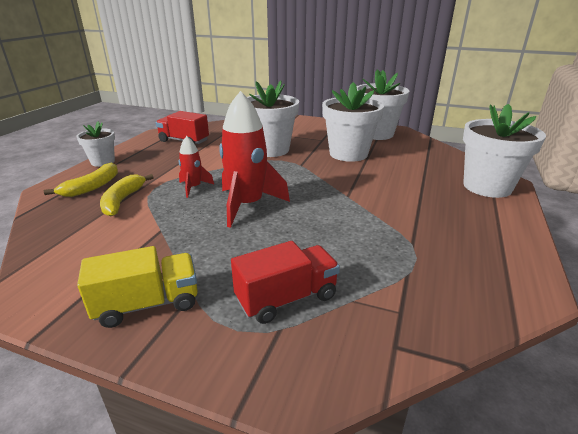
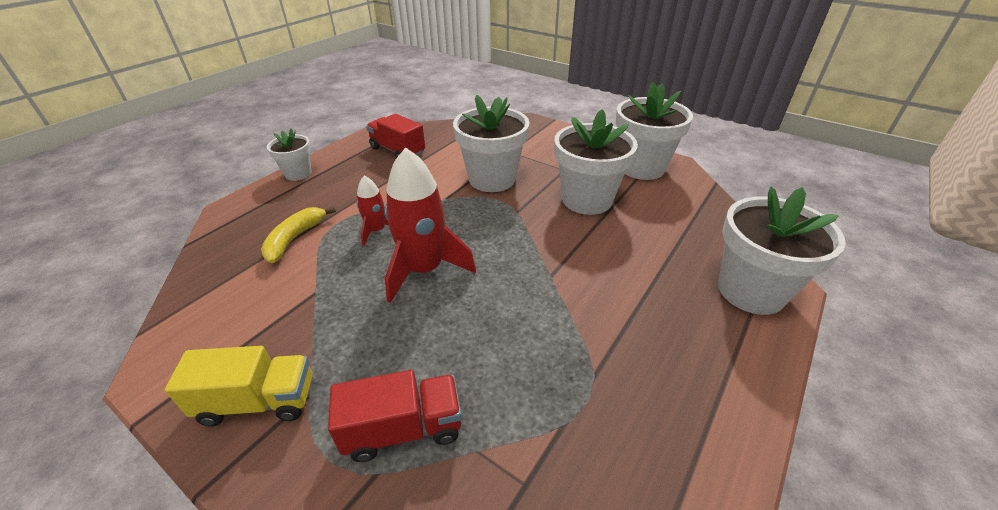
camera: 15 degrees right, 10 degrees up
(92, 187) = (272, 212): yellow banana -> none

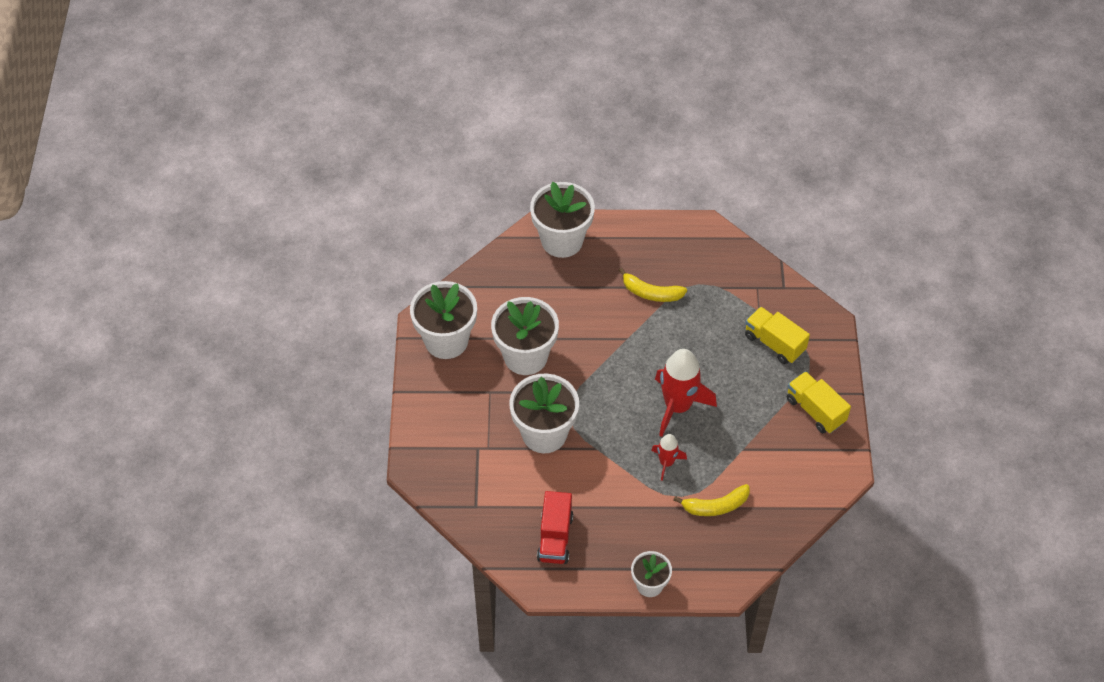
camera: 125 degrees left, 15 degrees up
(403, 429) = (774, 343): red truck -> yellow truck
(607, 333) = (651, 293): none -> yellow banana

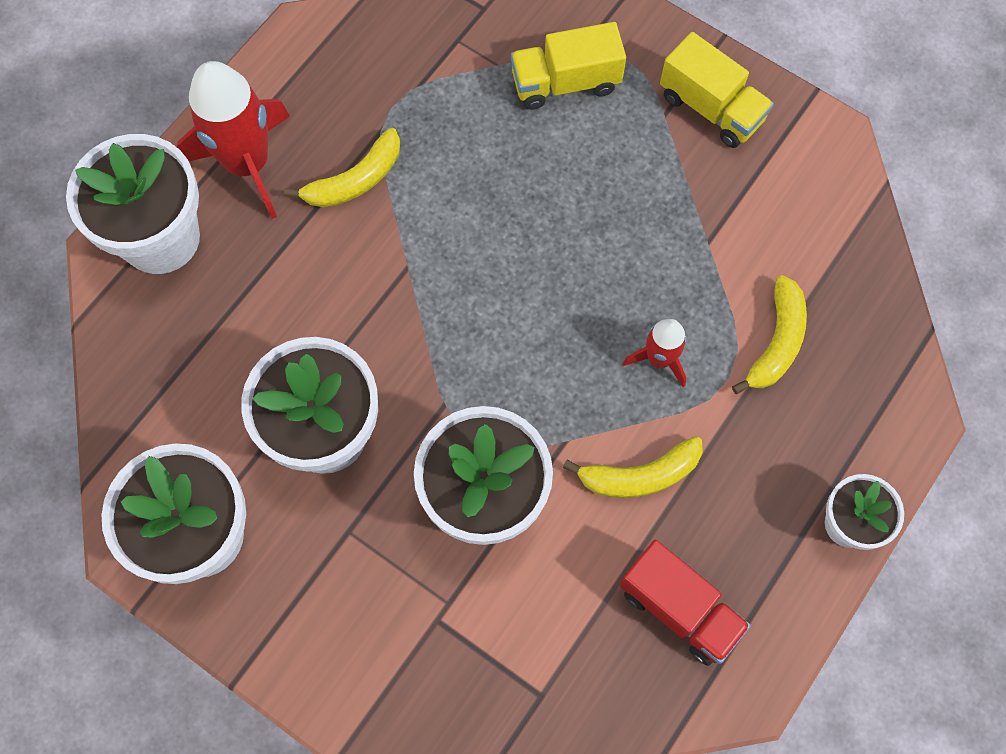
camera: 55 degrees left, 15 degrees up
(604, 487) = (639, 475): none -> yellow banana
(677, 406) = (575, 278): red rocket -> red rocket (248, 164)
(815, 410) = (711, 108): yellow truck -> yellow truck turned 135 degrees counterclockwise

